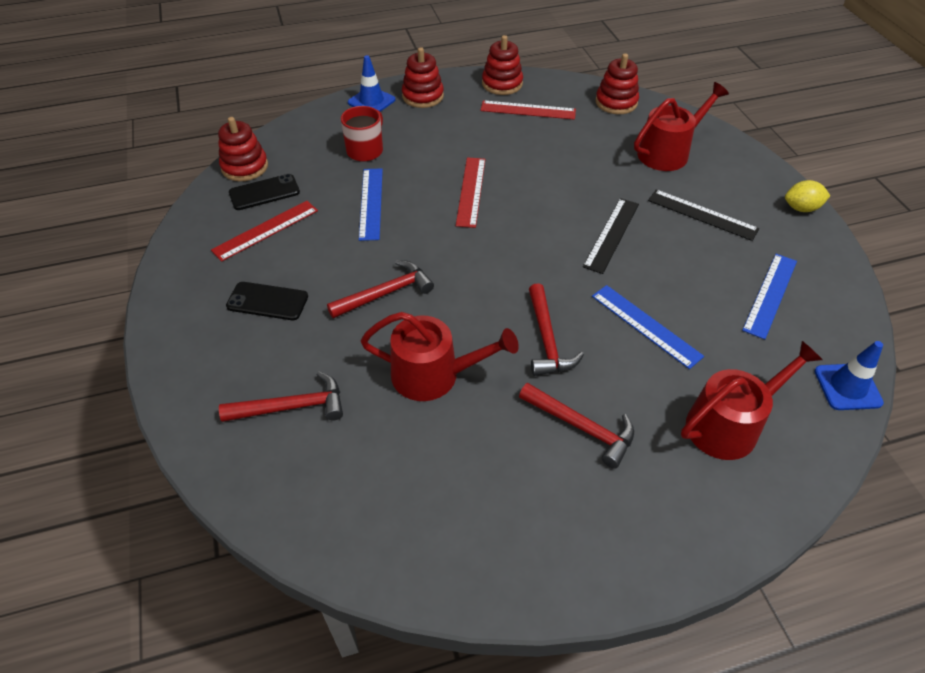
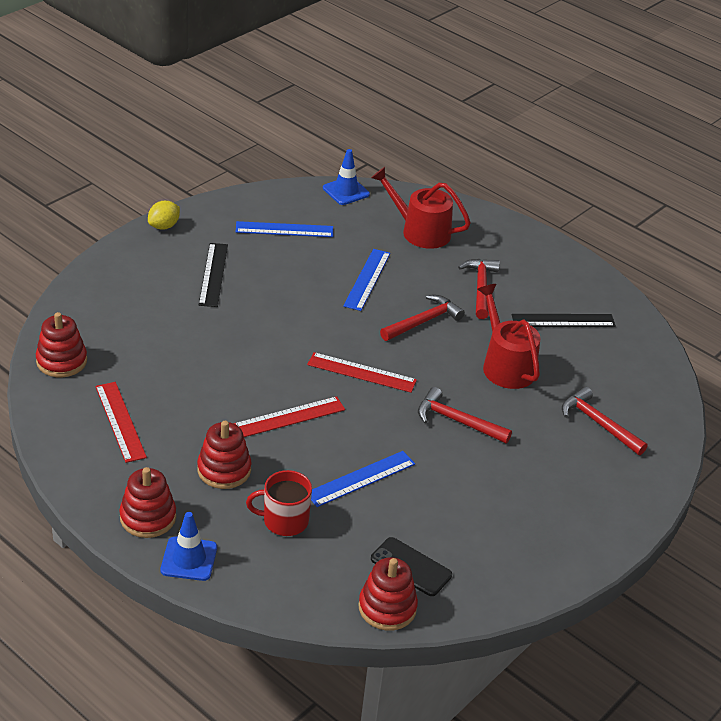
camera: 125 degrees left, 10 degrees down
(266, 230) = (457, 535): red ruler -> red ruler (361, 372)
(267, 301) = (530, 488): black phone -> none
(502, 84) = (77, 459): red stacking toy -> red stacking toy (224, 470)
(611, 234) = (280, 317): black ruler -> black ruler (563, 321)
(668, 152) = (132, 309): red watering can -> none
(801, 208) = (164, 226): yellow lemon -> yellow lemon turned 75 degrees clockwise

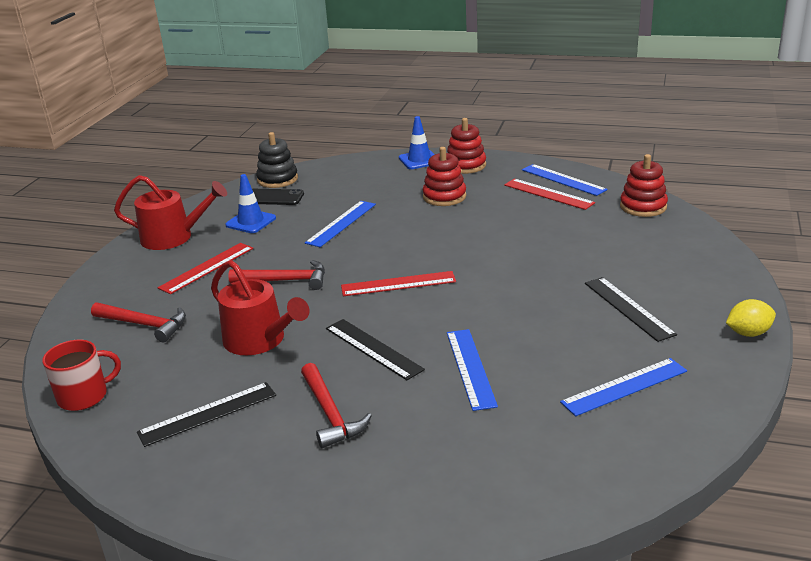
camera: 160 degrees right, 10 degrees down
(79, 436) = (563, 179): none -> blue ruler
(164, 226) = (748, 333): yellow lemon -> yellow lemon turned 60 degrees clockwise
(284, 520) = (377, 190): red mug -> red mug (84, 396)
(289, 417) = (430, 236): red ruler -> red ruler (207, 268)
(346, 191) = (618, 481): blue traffic cone -> blue traffic cone (251, 222)
(387, 607) = (277, 179): red stacking toy -> black stacking toy
(420, 231) = (461, 461): red watering can -> red watering can (173, 237)
(423, 321) = (373, 349): red hammer -> black ruler

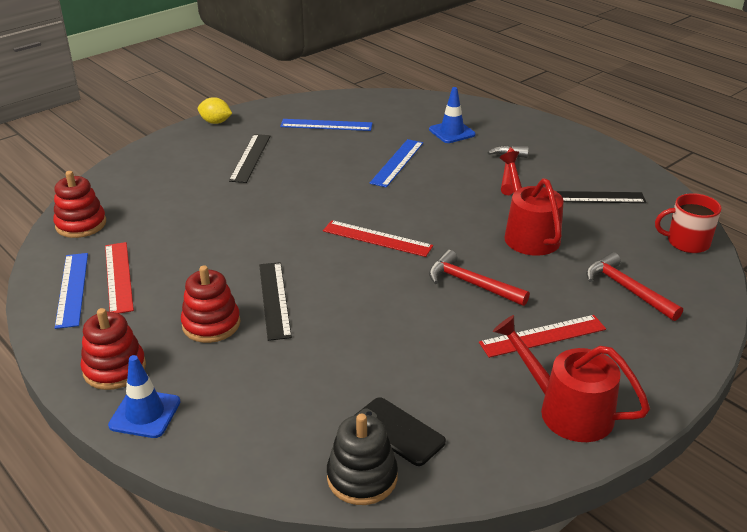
camera: 150 degrees left, 5 degrees up
(251, 222) = (456, 392): blue traffic cone -> blue traffic cone (452, 132)
(341, 223) = (357, 336): blue ruler -> none
(373, 349) = (447, 196): black ruler -> black ruler (275, 299)

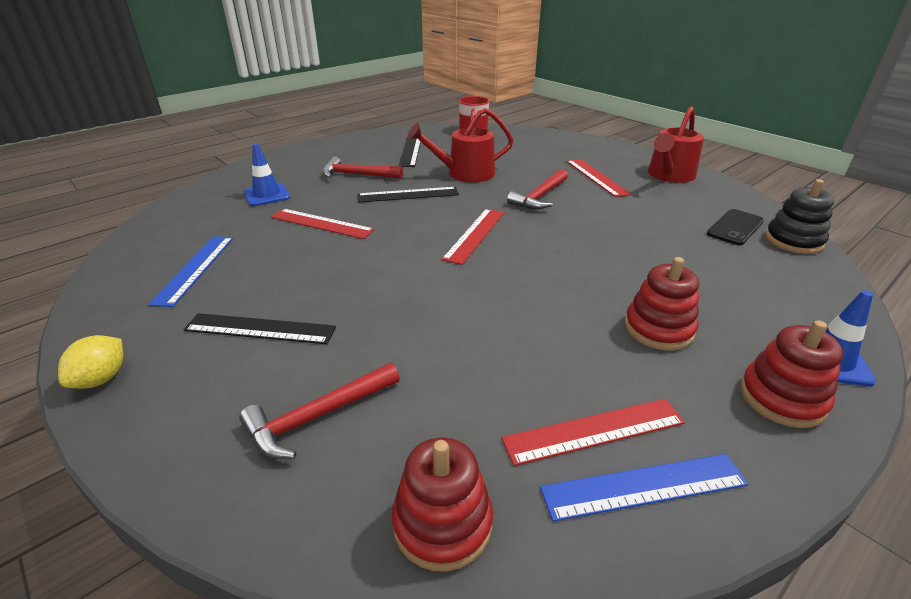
camera: 90 degrees left, 0 degrees up
(275, 299) = (597, 289): black ruler -> black ruler (408, 195)
(397, 163) = (322, 223): blue ruler -> red ruler
(627, 289) = (532, 151): red hammer -> red hammer (318, 417)

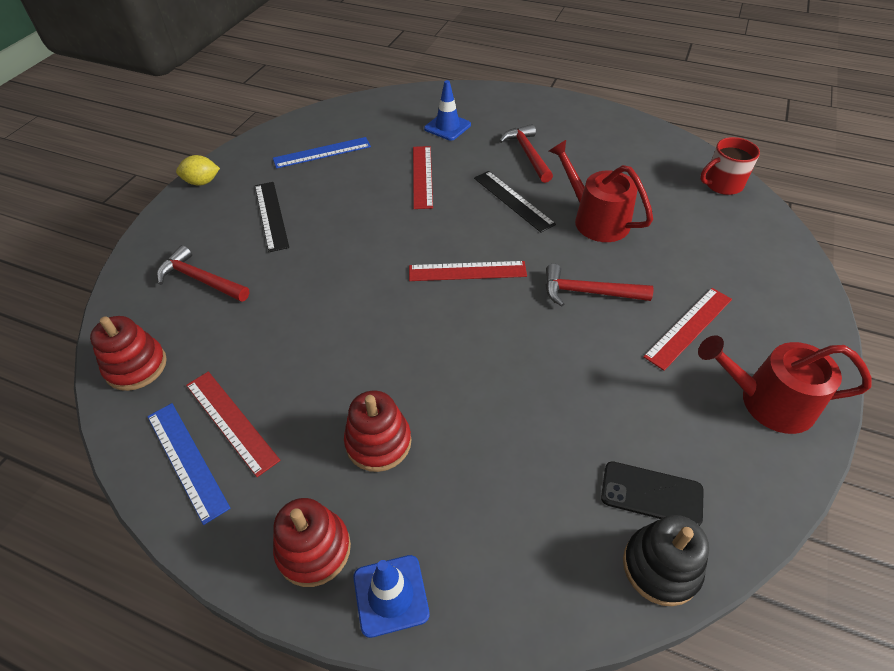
camera: 65 degrees right, 15 degrees up
(411, 151) = (616, 162): black ruler -> none

